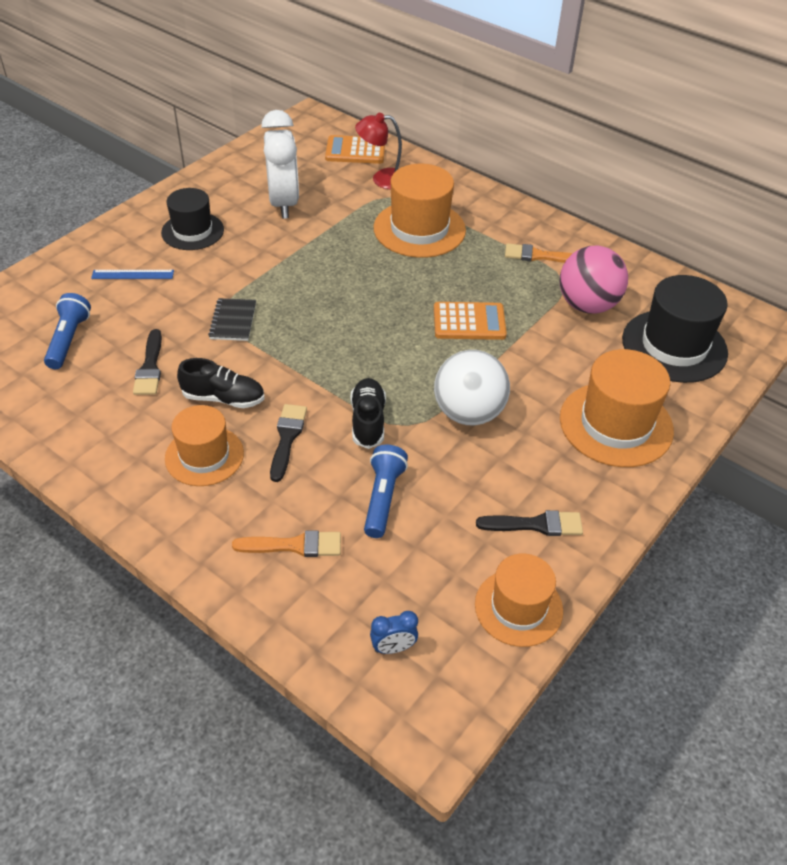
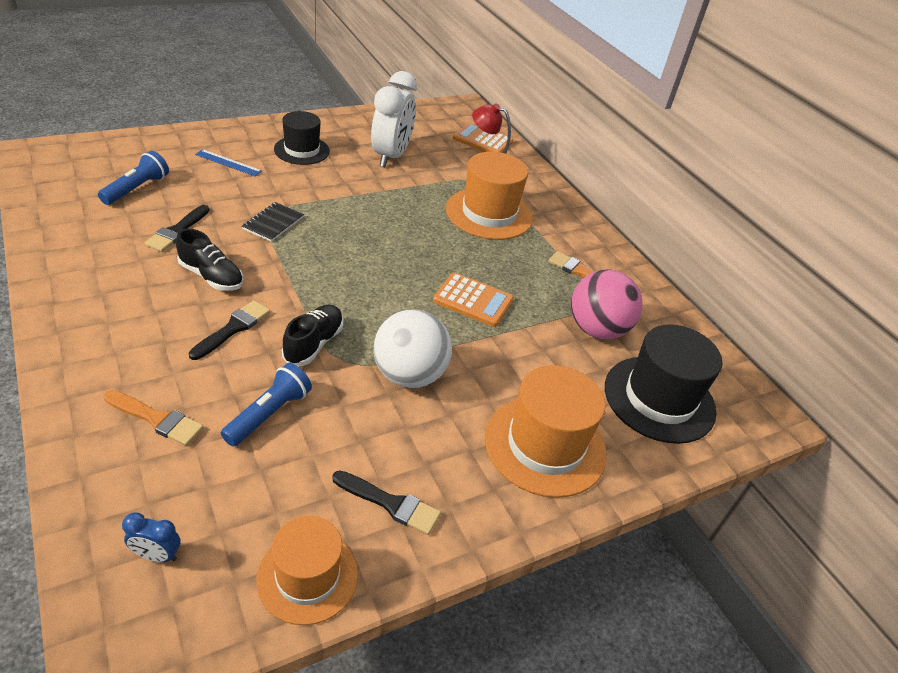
camera: 20 degrees right, 5 degrees down
(204, 456) = (154, 313): orange hat -> none

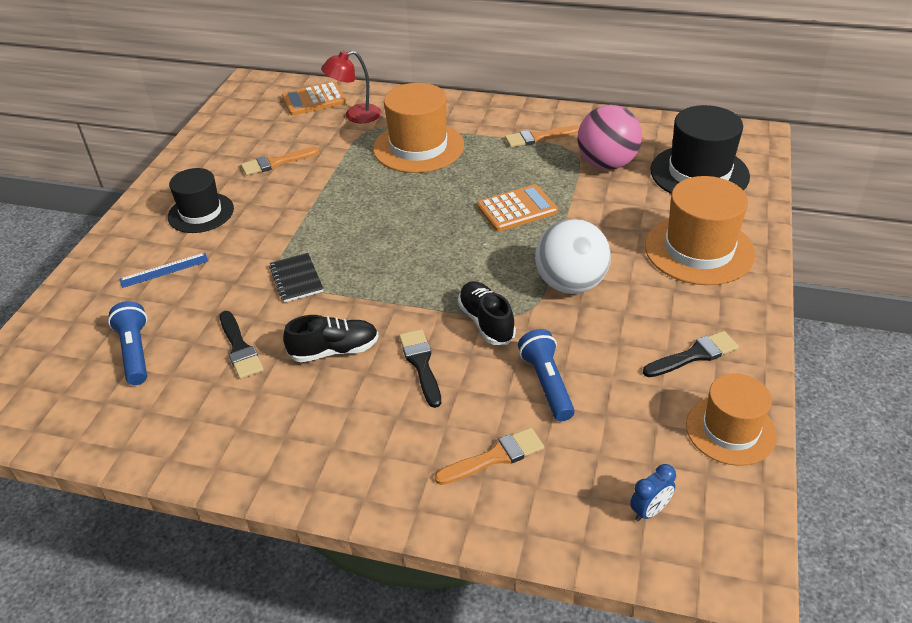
camera: 40 degrees left, 0 degrees up
(391, 156) = (276, 163): white clock -> orange brush

